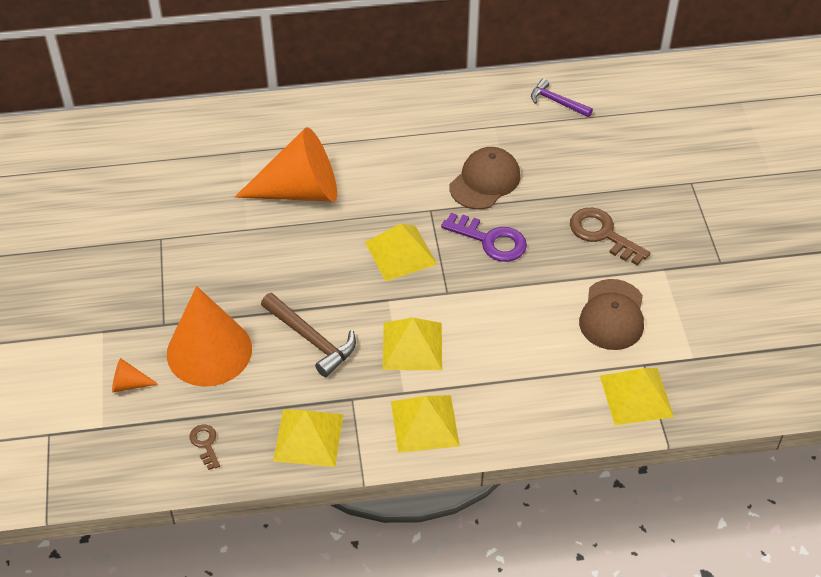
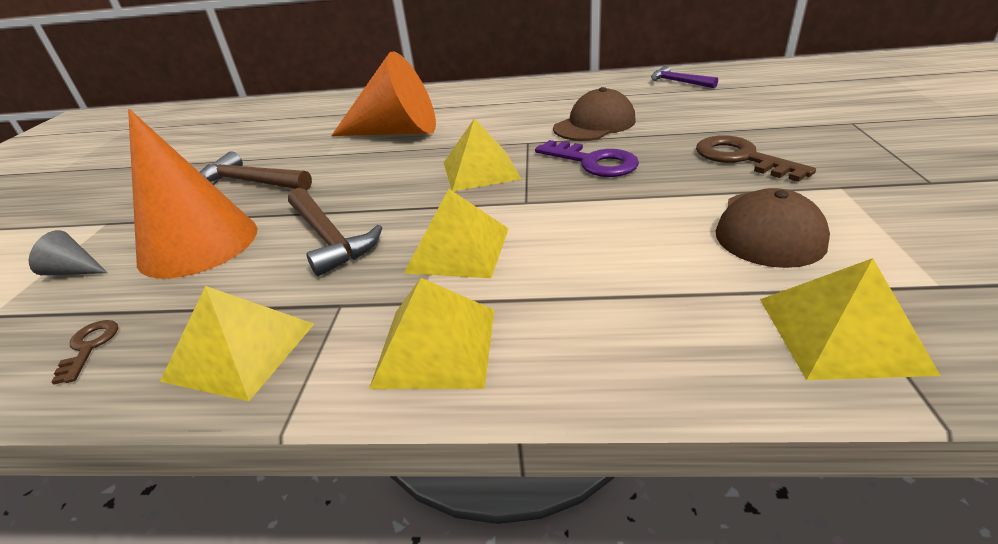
camera: 15 degrees right, 15 degrees down
(129, 384) = (75, 271): orange cone -> grey cone
(199, 273) = (251, 182): none -> brown hammer

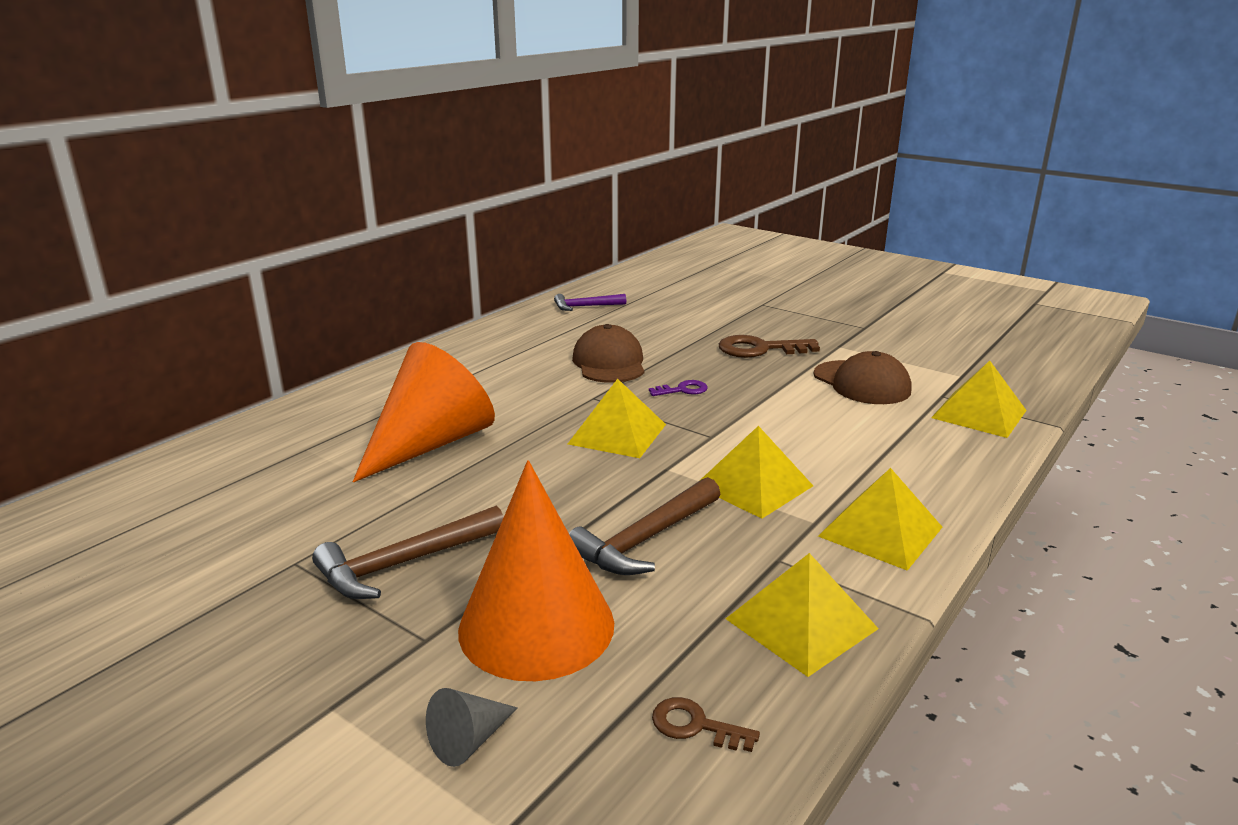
camera: 60 degrees left, 10 degrees down
(329, 238) = (645, 540): brown hammer -> brown hammer turned 135 degrees clockwise
(593, 162) = (683, 390): purple key -> purple key, size x0.54

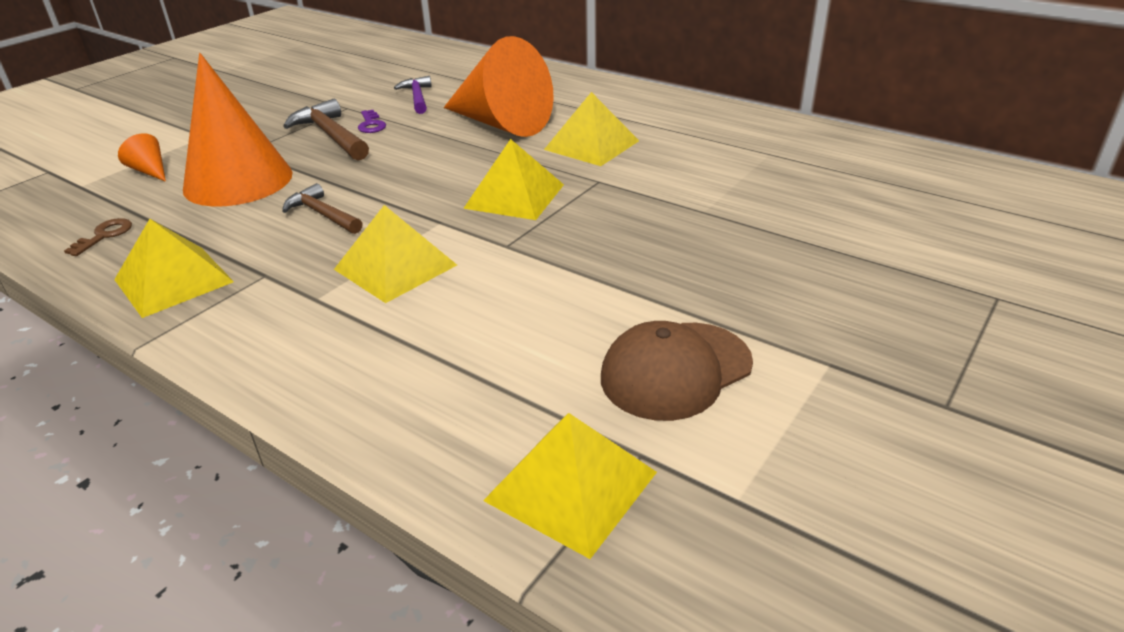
camera: 90 degrees right, 10 degrees up
(469, 740) = (150, 171): grey cone -> orange cone
(585, 307) = (877, 162): purple hammer -> purple hammer (417, 97)
(609, 363) = (694, 184): brown cap -> none
(645, 540) = (322, 214): brown hammer -> brown hammer, size x0.67
(683, 390) = (625, 229): purple key -> purple key (371, 124)
(760, 349) = (780, 286): brown key -> none
(880, 531) = (281, 337): yellow pyramid -> yellow pyramid (591, 145)

